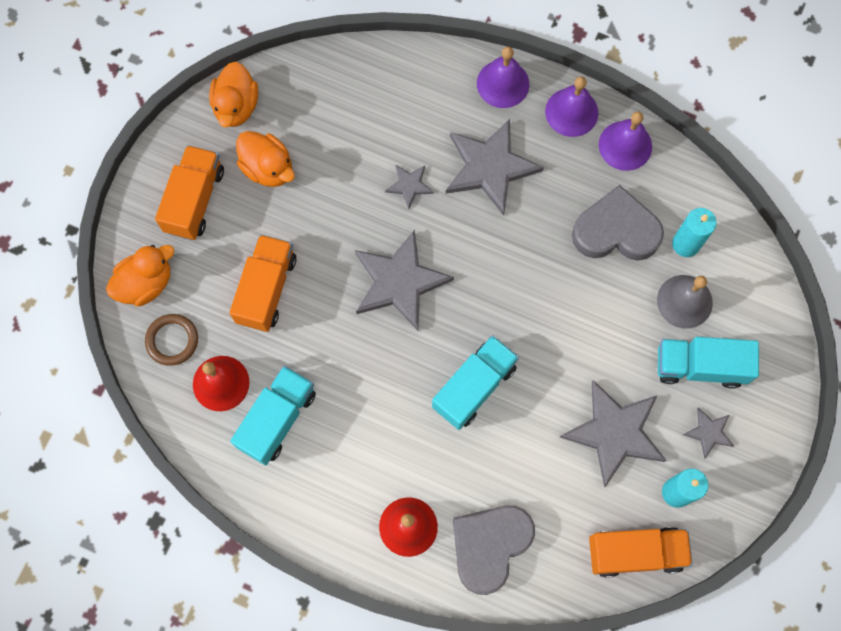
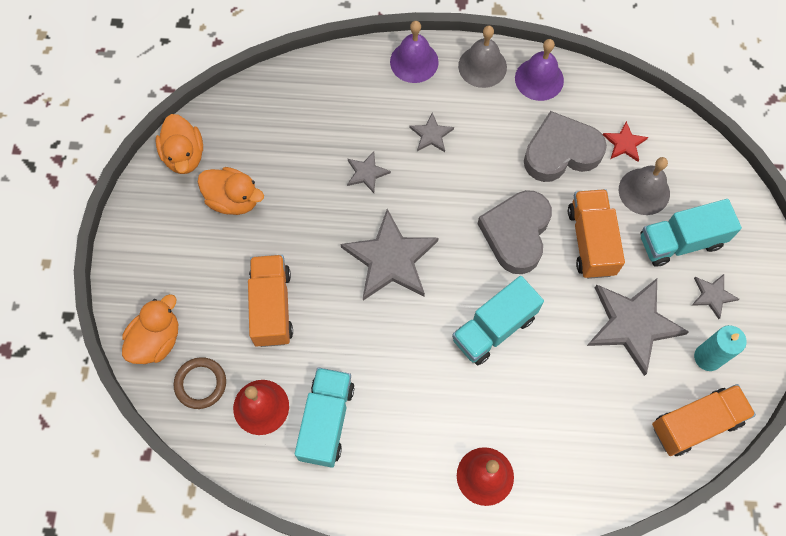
camera: 20 degrees left, 5 degrees down
(194, 200) = (176, 250): orange truck -> orange truck (591, 241)
(474, 387) = (494, 328): turquoise truck -> turquoise truck turned 150 degrees counterclockwise
(490, 167) = (431, 135): grey star -> grey star, size x0.48
(490, 546) = (565, 466): grey heart -> grey heart (516, 233)
(571, 112) = (482, 66): purple bell -> grey bell
(686, 244) = (624, 143): turquoise candle -> red star

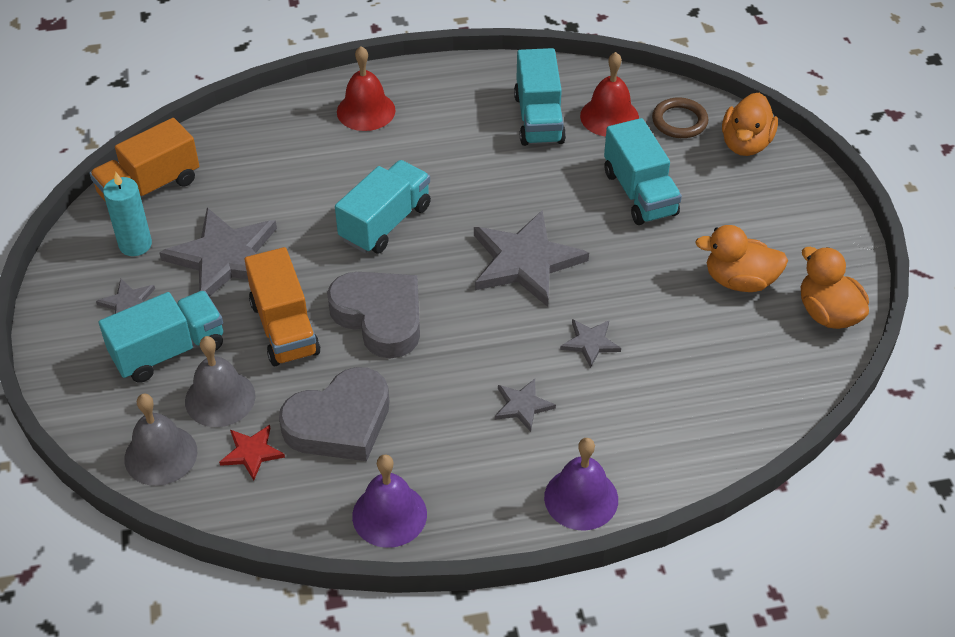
camera: 165 degrees right, 20 degrees down
(272, 307) = (639, 193): orange truck -> turquoise truck
(482, 66) = (478, 514): grey bell -> grey bell (160, 455)
(516, 233) = (380, 317): grey heart -> grey heart turned 45 degrees counterclockwise

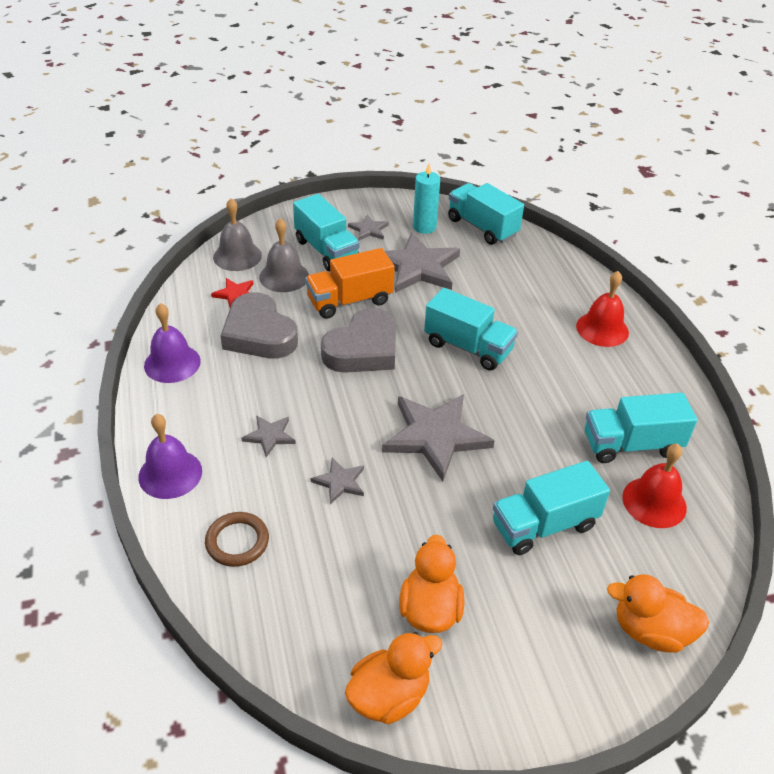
camera: 85 degrees right, 5 degrees down
(149, 187) = (482, 227): orange truck -> turquoise truck
(679, 121) = (668, 566): brown ring -> brown ring (237, 541)

